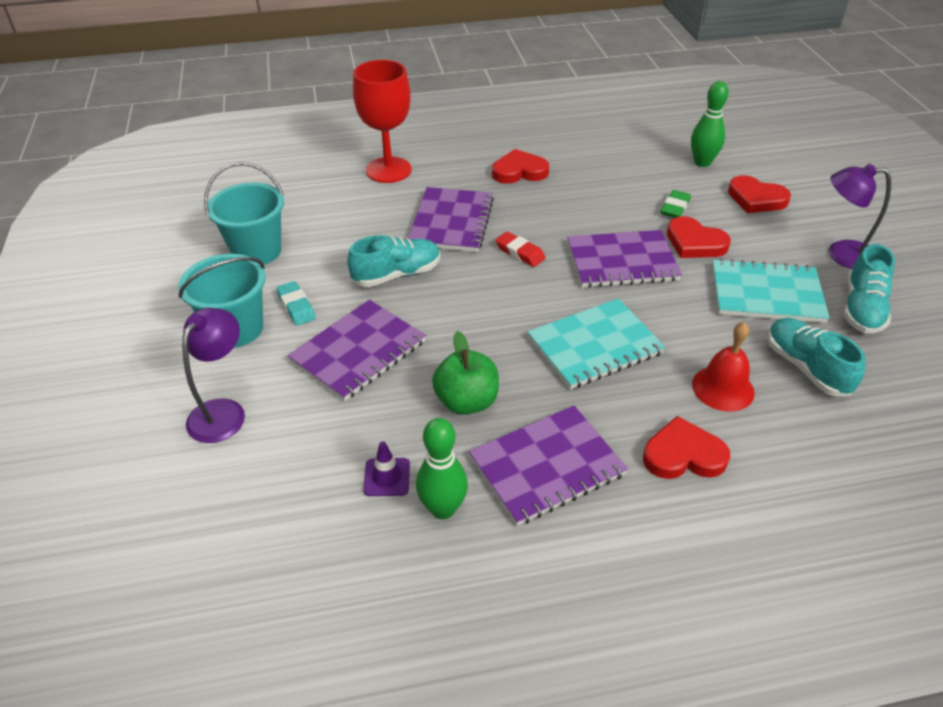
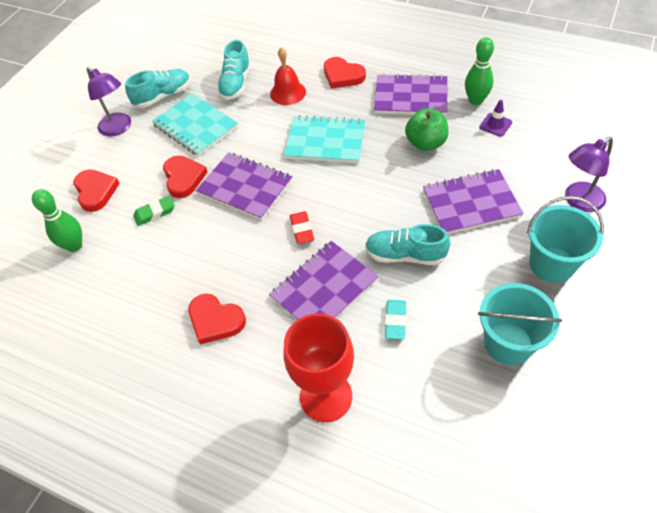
camera: 140 degrees left, 10 degrees up
(296, 306) = (497, 262): turquoise eraser -> turquoise eraser (395, 321)

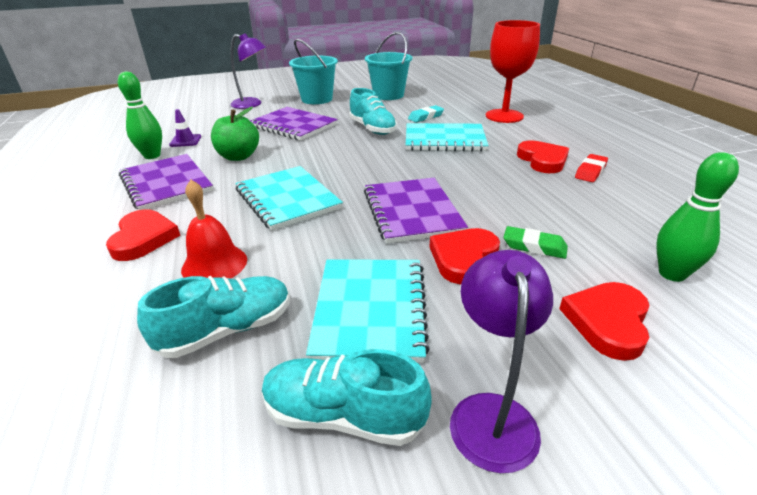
camera: 135 degrees left, 20 degrees down
(302, 229) = (411, 166): red eraser -> red eraser (590, 171)
(324, 289) = (444, 140): purple notebook -> turquoise notebook

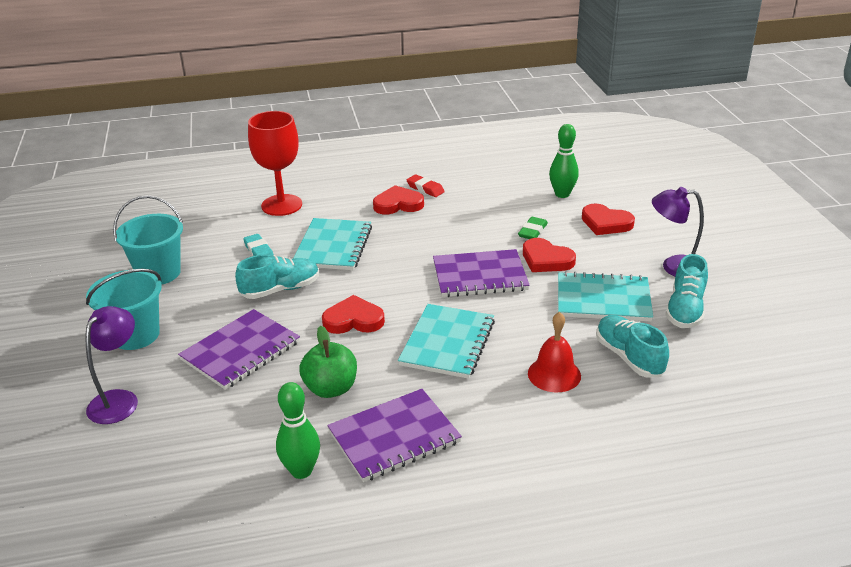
camera: 85 degrees left, 0 degrees up
(143, 238) = (512, 426): red heart -> red heart (353, 320)
(185, 141) = (256, 448): purple traffic cone -> none
(287, 199) = (447, 343): turquoise notebook -> turquoise notebook turned 45 degrees counterclockwise

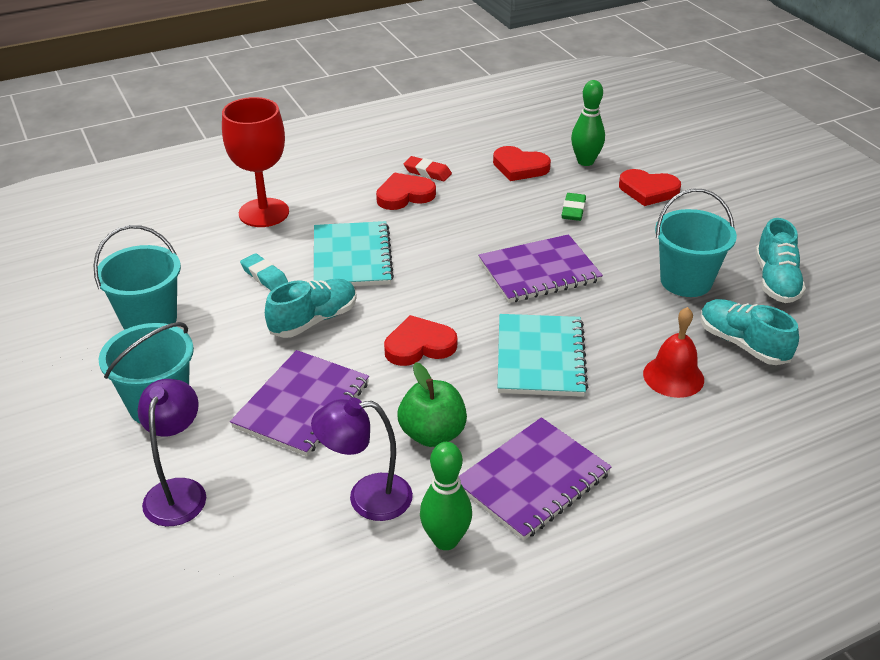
camera: 15 degrees left, 5 degrees up
(546, 259) = (603, 242): red heart -> red heart (519, 167)
(603, 299) = (686, 281): turquoise notebook -> turquoise bucket
(674, 267) = (742, 233): purple lamp -> purple lamp (366, 498)

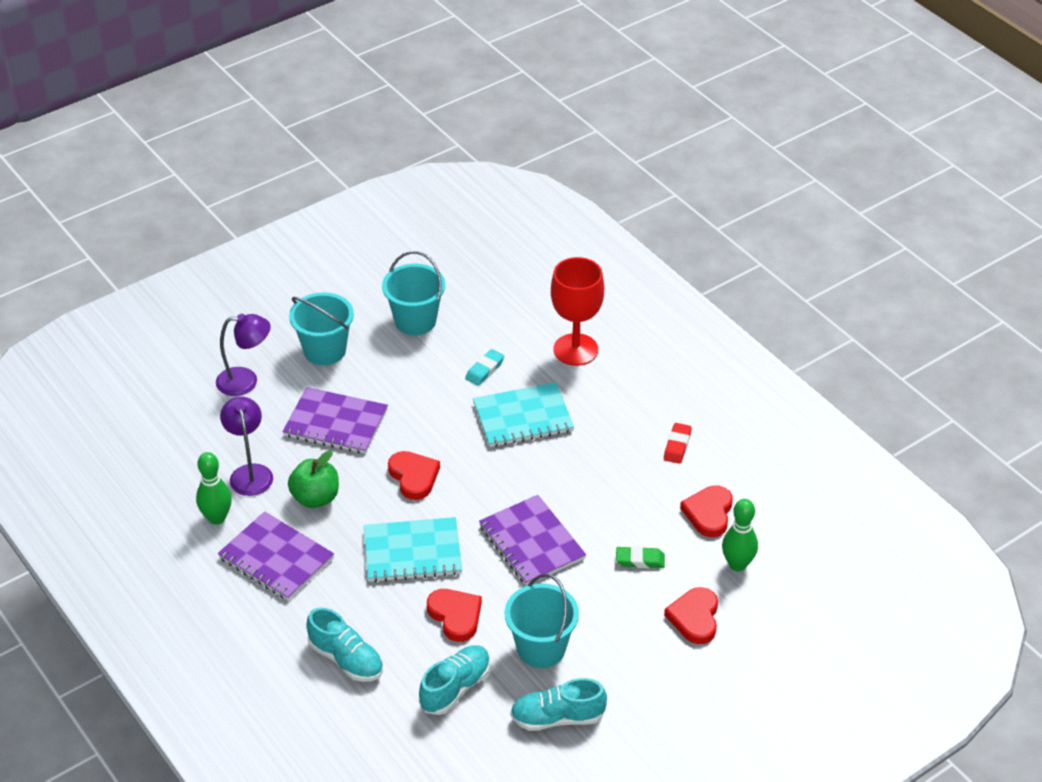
camera: 80 degrees right, 5 degrees up
(313, 320) = (433, 410): turquoise shoe -> turquoise shoe (346, 659)
(404, 195) = (631, 436): red heart -> red heart (455, 616)
(673, 376) = (403, 639): red bell -> none

